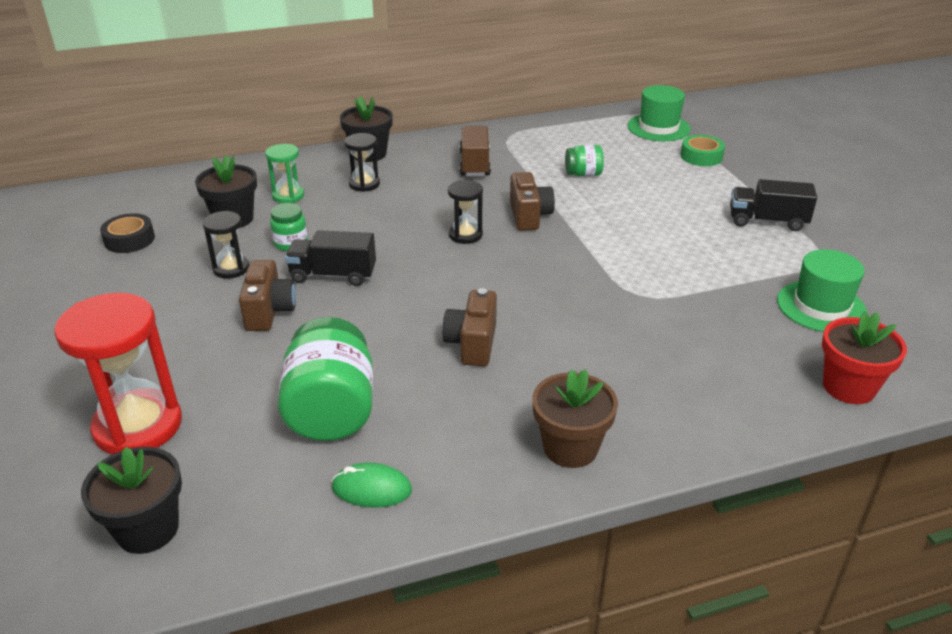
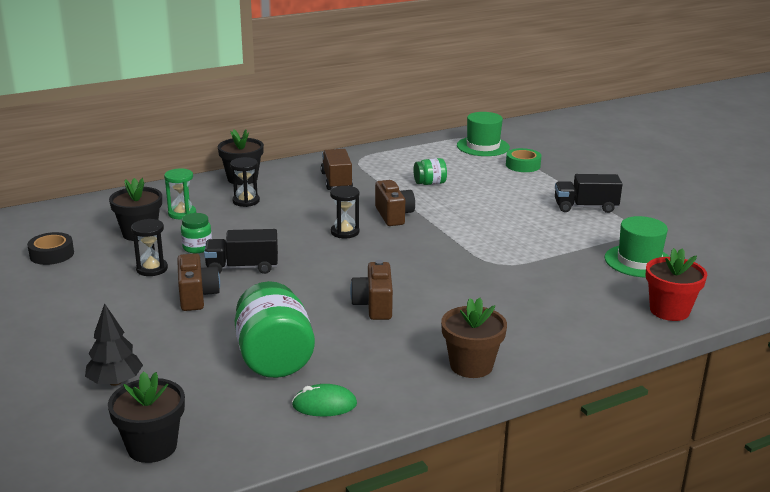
camera: 10 degrees left, 10 degrees down
(138, 426) = (115, 382): red hourglass -> black tree

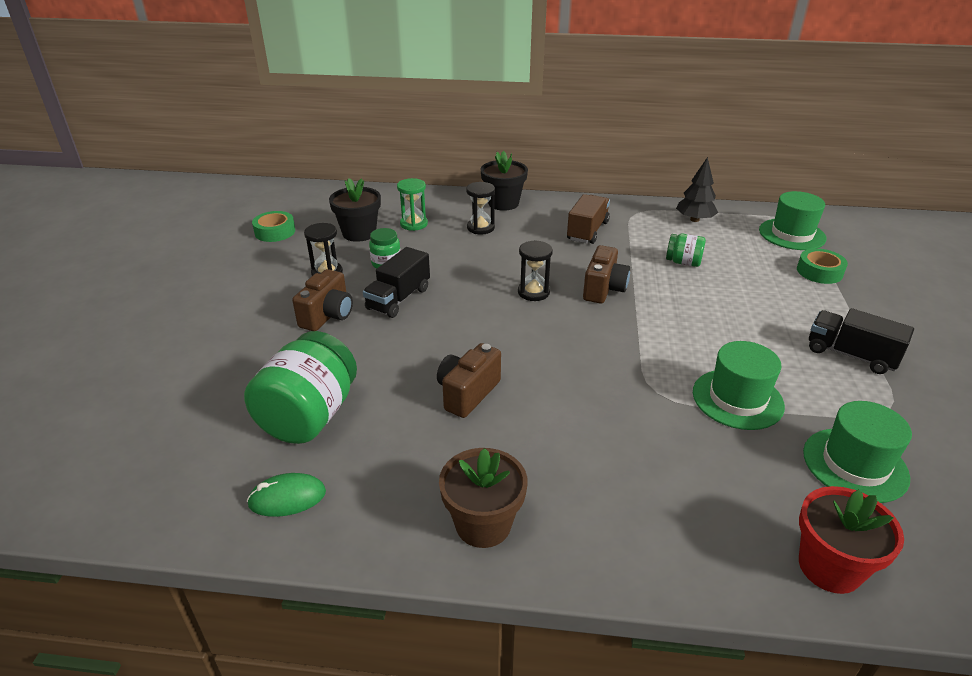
camera: 35 degrees right, 10 degrees up
(52, 254) = (275, 232): black tape -> green tape
(115, 382) = (166, 380): black tree -> black tree (694, 220)
(152, 447) = (107, 468): black flower pot -> none
(242, 267) = (398, 299): black truck -> black truck turned 90 degrees counterclockwise
(324, 405) = (287, 498): green mouse -> green mouse turned 45 degrees counterclockwise
(546, 251) = (737, 399): none -> green hat

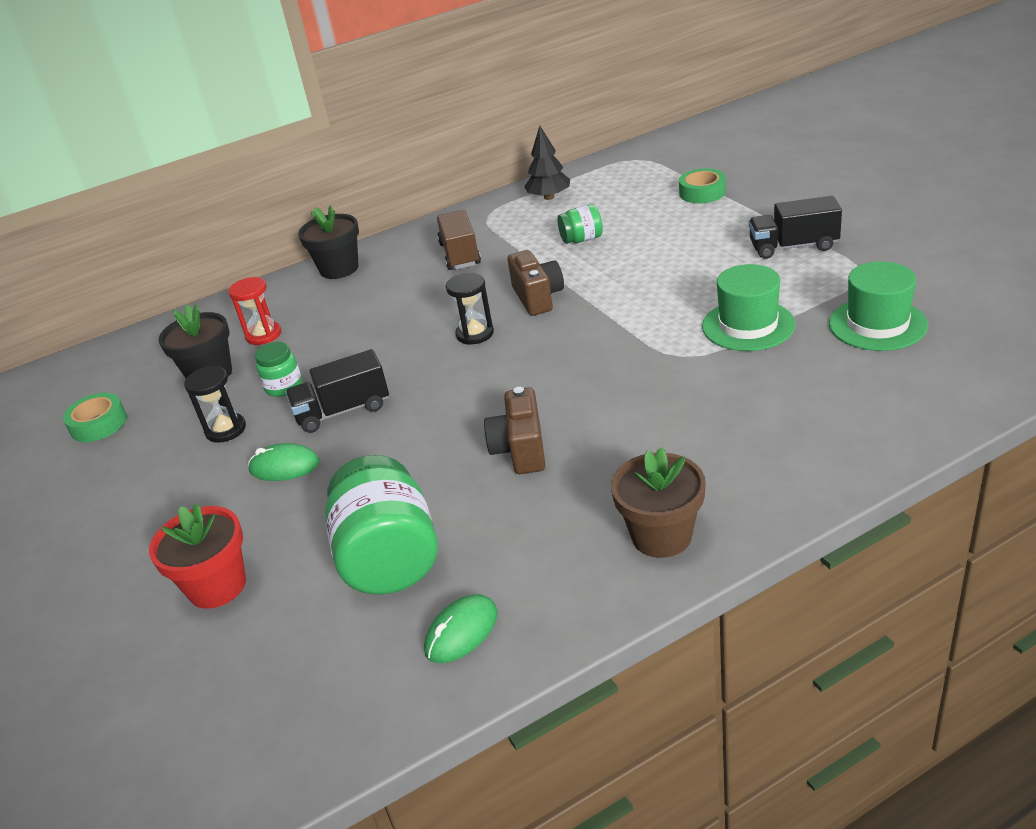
camera: 30 degrees left, 0 degrees up
(328, 316) = (284, 467): brown camera -> green mouse
(398, 299) = (343, 411): black truck -> black truck turned 75 degrees clockwise
(414, 224) = (263, 335): green hourglass -> red hourglass
(480, 228) = (345, 303): black hourglass -> none
(792, 234) = (647, 171): green hat -> none
(829, 567) = (931, 402): red flower pot -> red flower pot (217, 586)

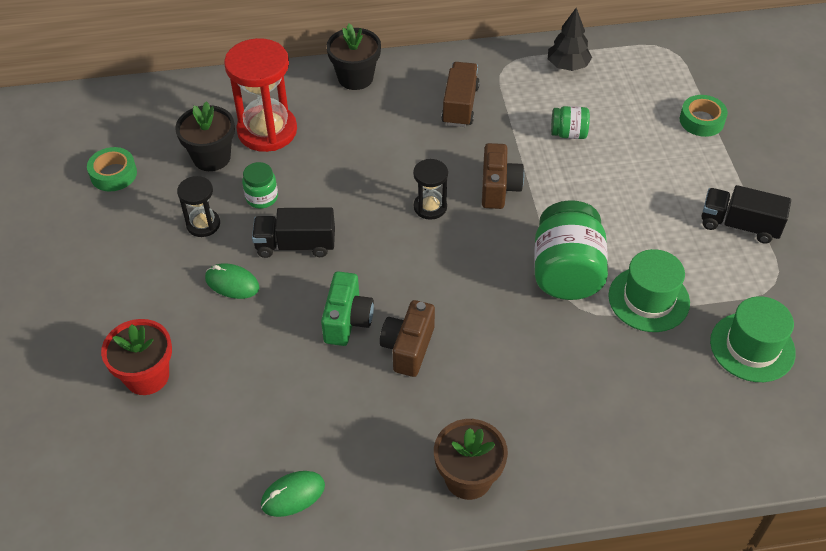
camera: 15 degrees right, 15 degrees up
(263, 335) = (267, 131): red hourglass -> red hourglass, size x1.90
(389, 559) = (271, 408): green jar -> green jar (566, 272)
(437, 451) = (347, 320): none -> green camera

